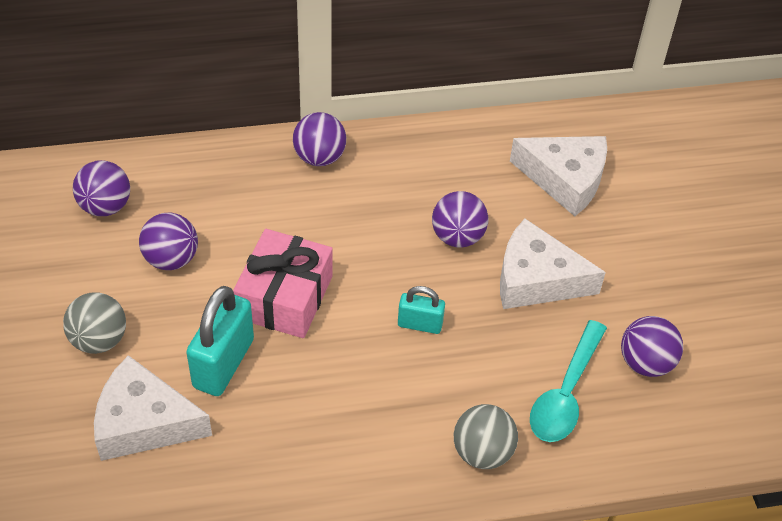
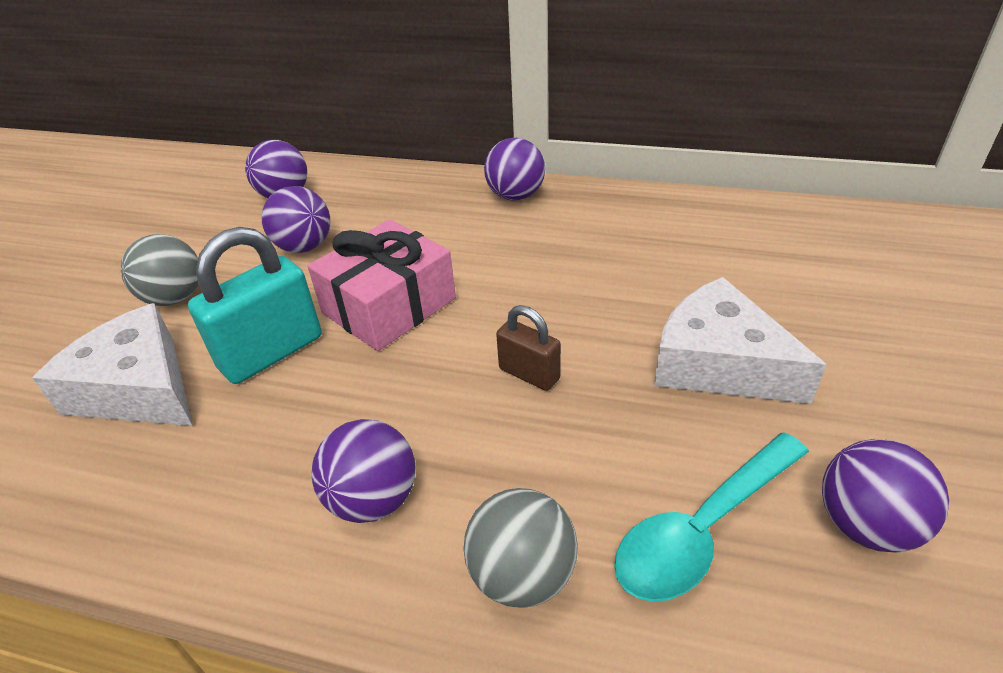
camera: 30 degrees right, 10 degrees down
(420, 324) = (529, 374): turquoise padlock -> brown padlock
(457, 237) = (631, 294): purple ball -> purple ball (373, 499)
(565, 179) = (804, 266): white cheese -> none

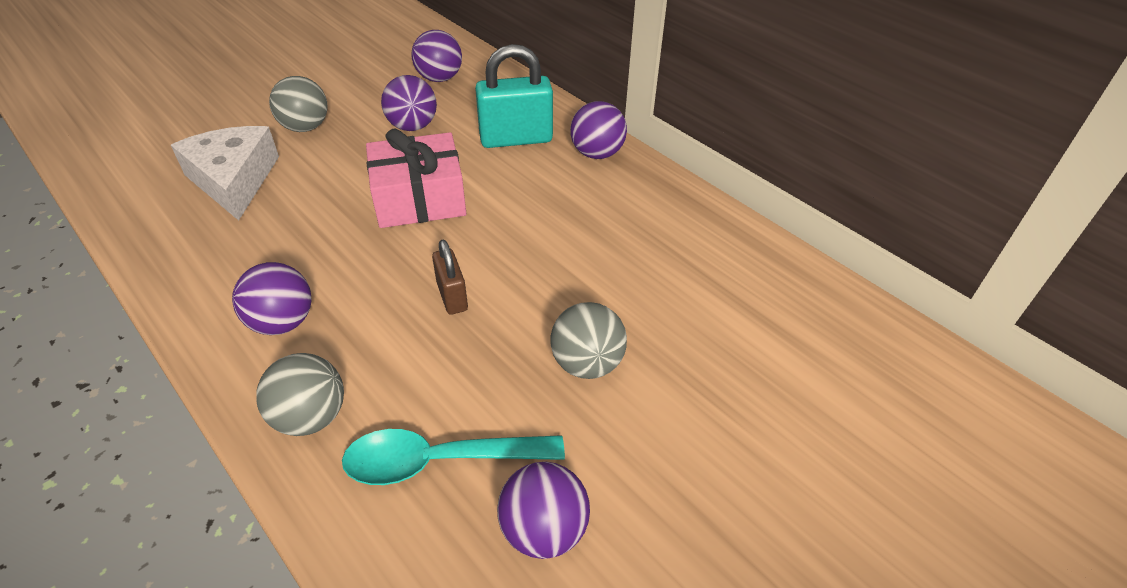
camera: 30 degrees right, 5 degrees up
(271, 353) = (321, 195): turquoise padlock -> turquoise padlock (516, 139)
(719, 363) = (587, 363): white cheese -> grey ball

